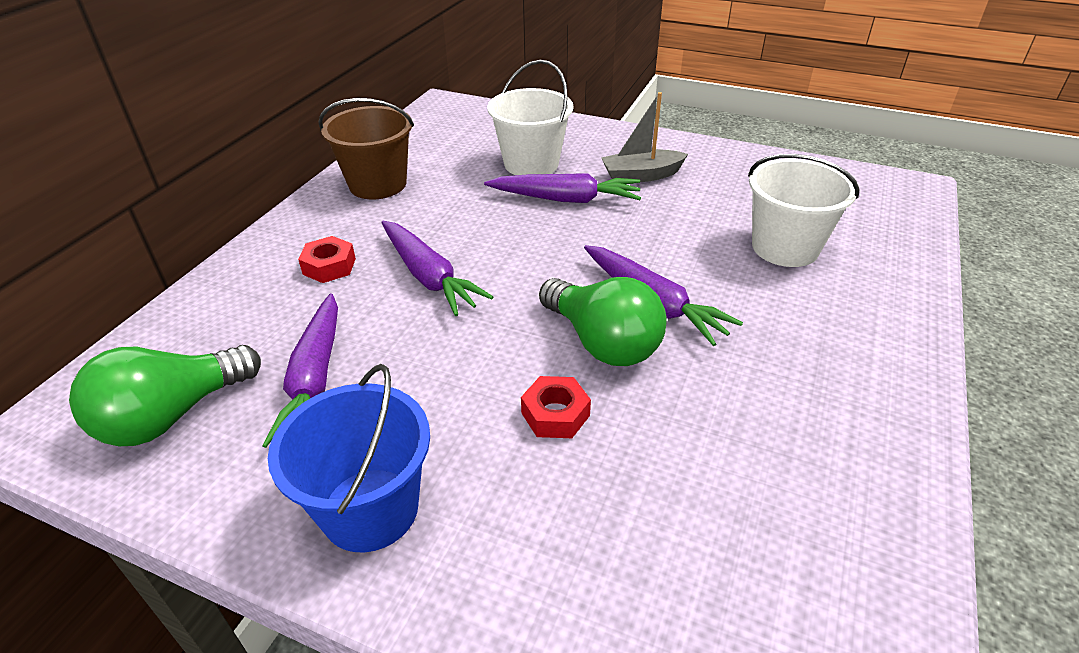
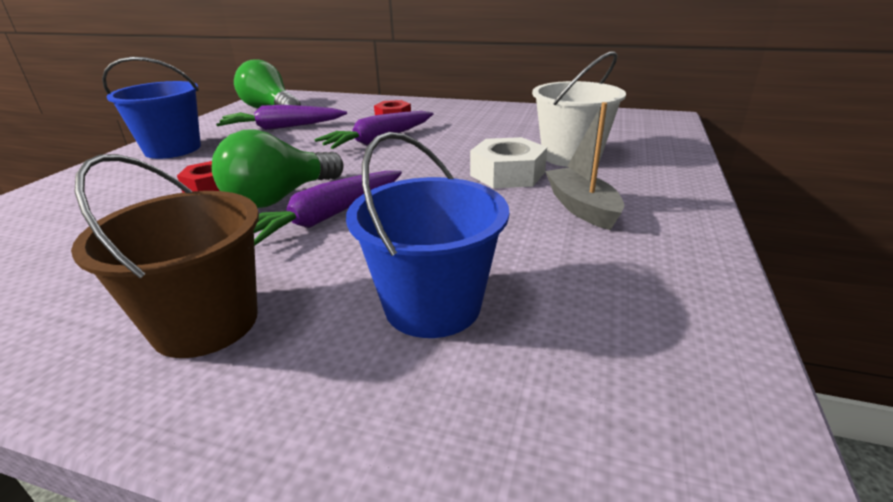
camera: 85 degrees right, 10 degrees down
(378, 184) = (502, 115): brown bucket -> brown bucket (206, 323)
(566, 199) = (507, 174): purple carrot -> white nut
(785, 247) = (432, 306): white bucket -> blue bucket

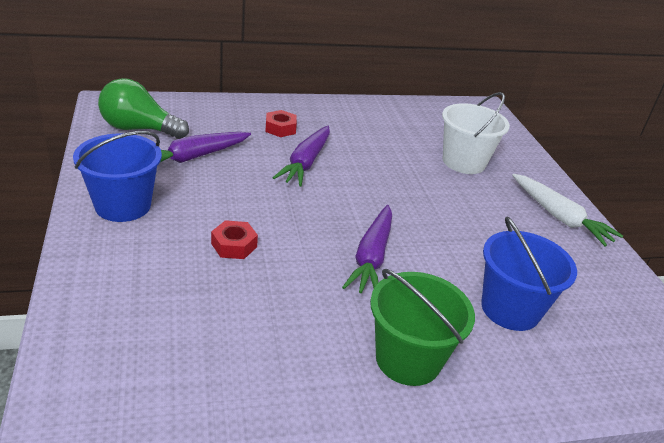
camera: 35 degrees left, 5 degrees up
(206, 323) = (408, 359): brown bucket -> green bucket
(280, 198) = (312, 246): green light bulb -> none
(507, 174) = (441, 188): white nut -> none
(582, 207) = (513, 213): grey boat -> none
(656, 222) = (559, 217): none -> white carrot

